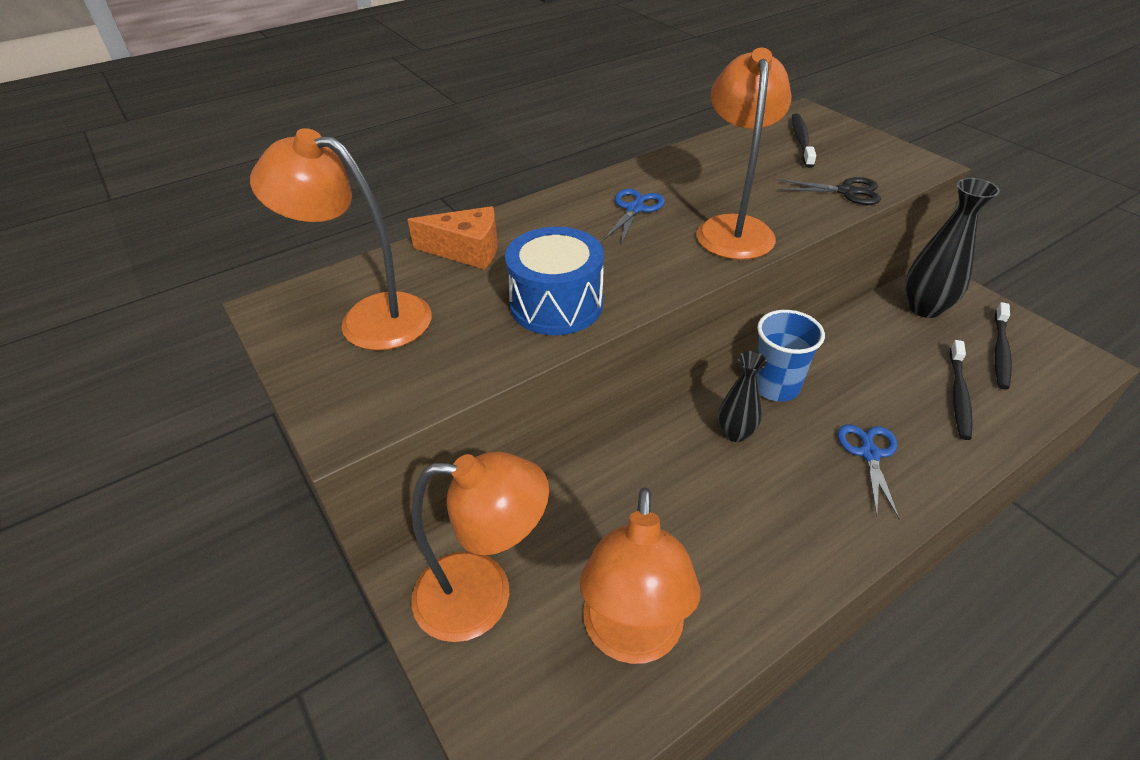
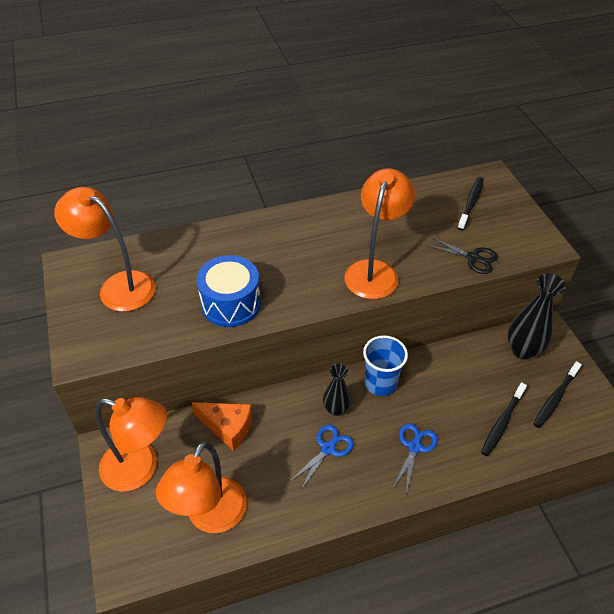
camera: 15 degrees right, 5 degrees up
(467, 250) = (195, 248): orange cheese -> orange cheese (228, 427)
(634, 209) = (318, 239): blue scissors -> blue scissors (328, 449)

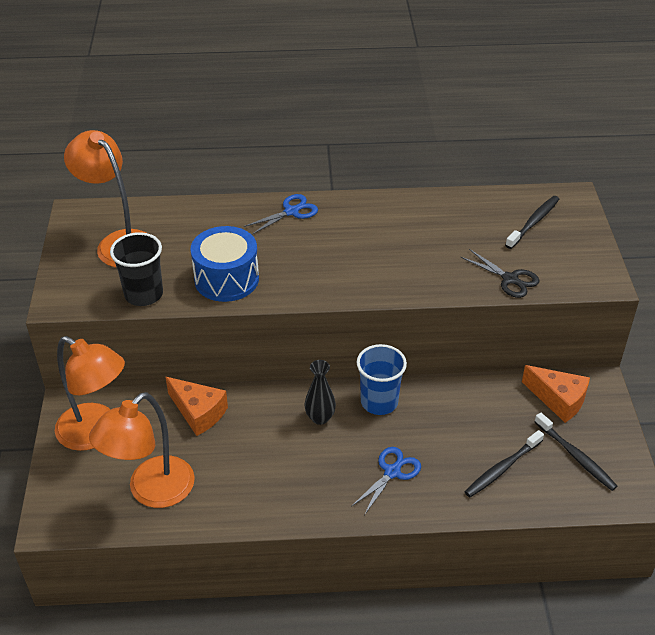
camera: 15 degrees right, 5 degrees down
(159, 334) = (143, 294): none -> black cup
(328, 449) = (296, 454): blue scissors -> blue scissors (291, 212)
(374, 271) = (393, 273): orange lamp -> none
(522, 350) = (558, 400): black vase -> orange cheese
(555, 398) = (576, 456): black toothbrush -> black toothbrush turned 90 degrees counterclockwise

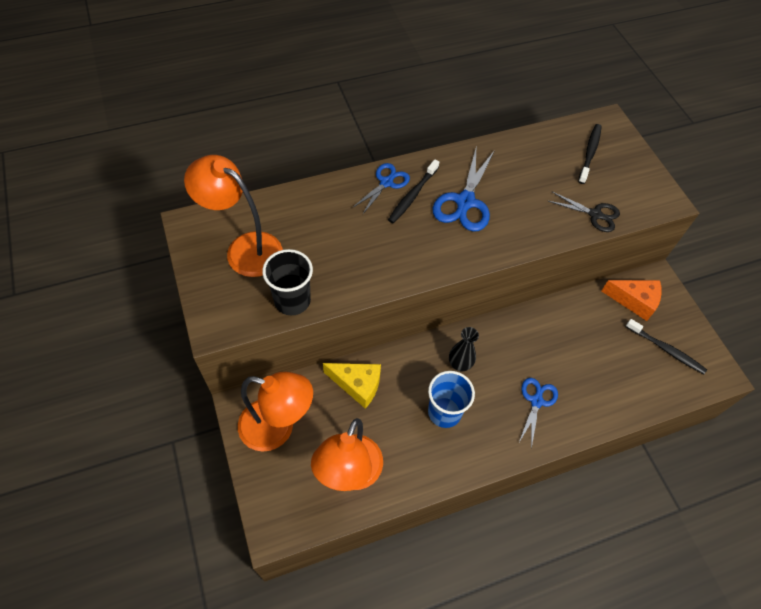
camera: 20 degrees left, 15 degrees up
(198, 412) = (357, 385): orange cheese -> yellow cheese
(226, 279) = (360, 267): blue drum -> none
(368, 242) = (465, 202): none -> blue scissors
(379, 402) = (500, 337): blue cup -> blue cup (444, 412)
(502, 468) = (617, 375): black toothbrush -> black toothbrush (412, 195)

